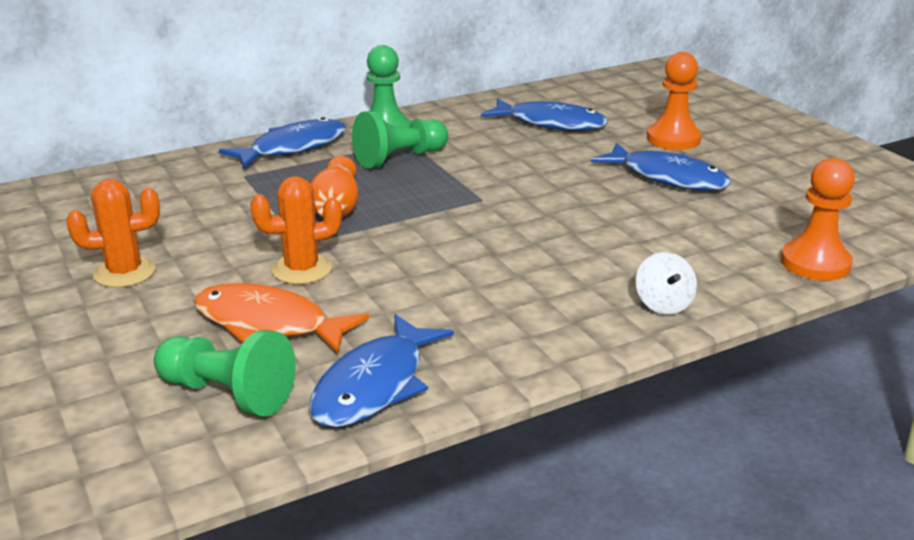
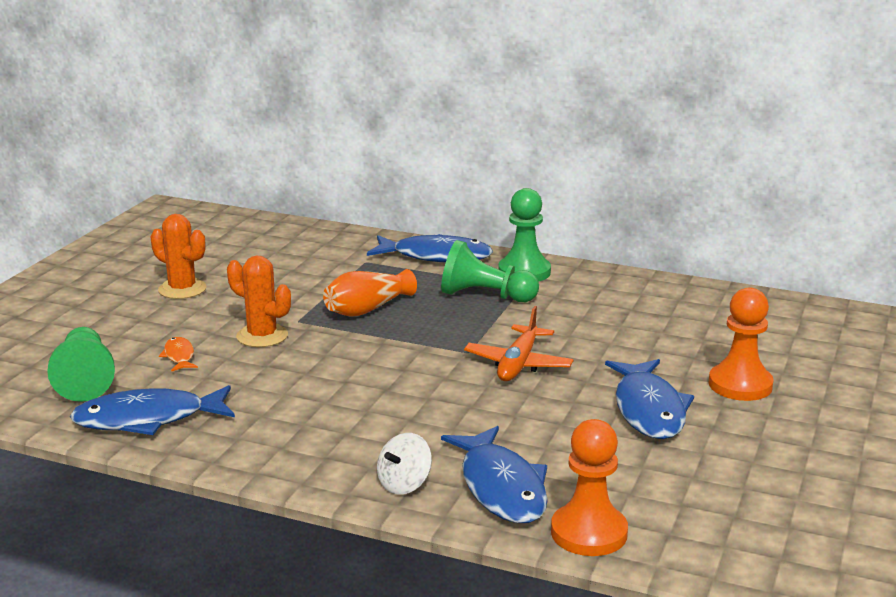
camera: 50 degrees right, 5 degrees down
(268, 323) = (179, 356): orange fish -> orange fish, size x0.47
(533, 190) = (518, 364): none -> orange plane
(550, 123) = (665, 323): blue fish -> blue fish (501, 487)

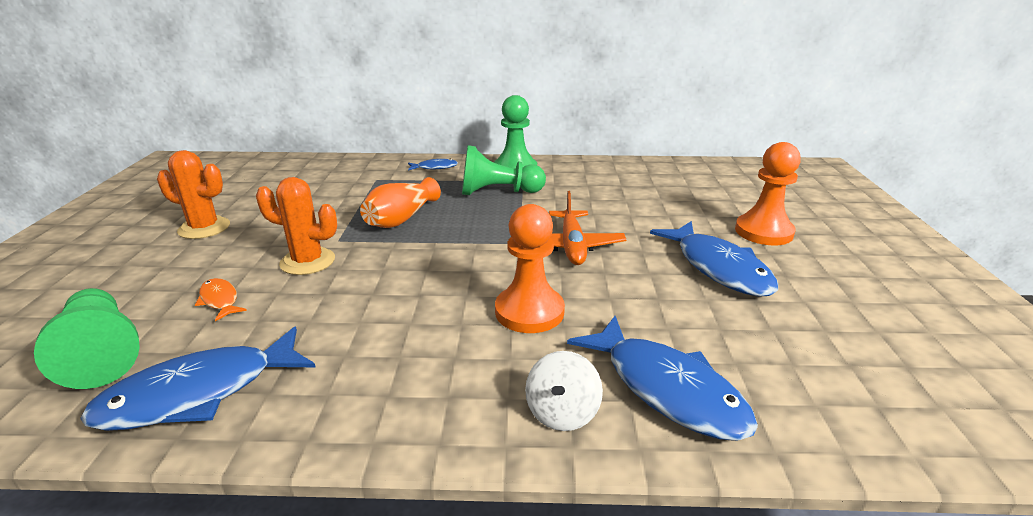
camera: 20 degrees left, 5 degrees up
(436, 256) = (435, 167): blue fish -> blue fish, size x0.47
(589, 533) = (806, 428): orange pawn -> orange pawn (529, 312)

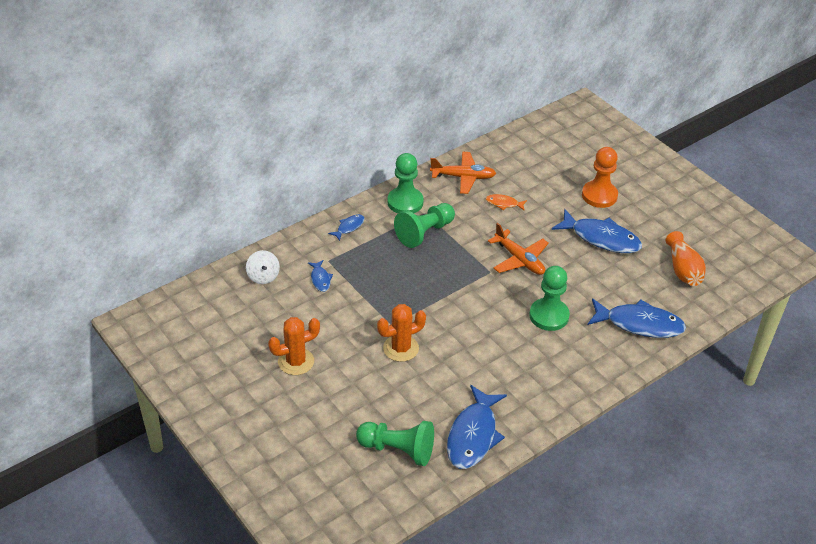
camera: 40 degrees left, 15 degrees up
(220, 300) = (399, 395): orange fish -> orange fish (504, 204)
(345, 187) = (320, 279): none -> blue fish
(401, 219) = (401, 288): orange vase -> orange vase (683, 270)
(529, 312) = (549, 316): orange pawn -> green pawn
(562, 412) = (614, 357): white spinning top -> white spinning top (263, 276)
(603, 172) = (463, 177): none -> orange plane

